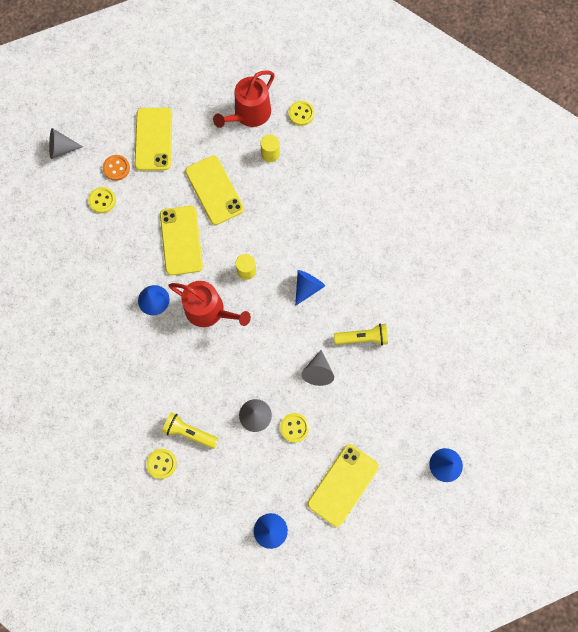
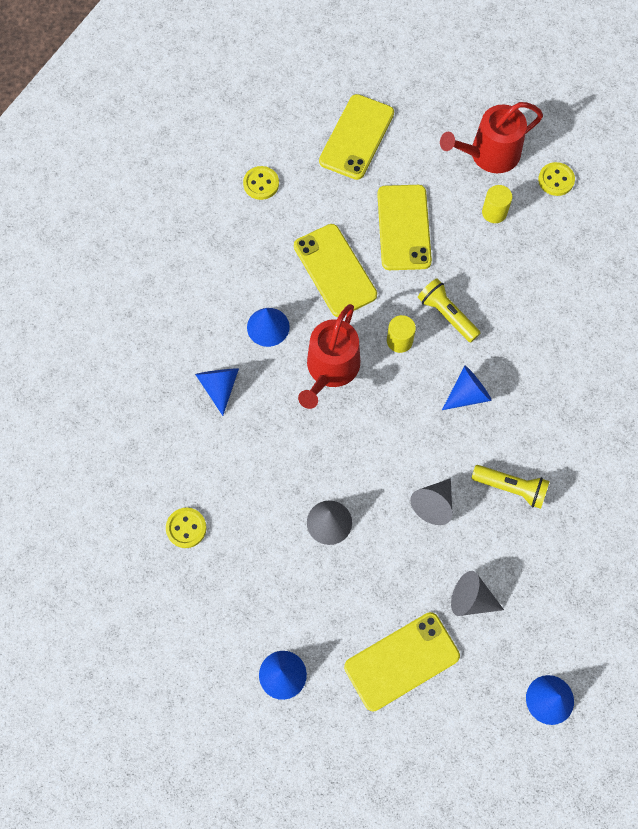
camera: 25 degrees right, 5 degrees down
(61, 149) = (241, 104): grey cone -> grey cone (471, 599)
(116, 168) = (295, 153): orange button -> none
(139, 356) = (219, 386): none -> blue cone
(181, 240) = (335, 270): yellow phone -> yellow phone turned 45 degrees counterclockwise
(189, 432) = (238, 506): yellow flashlight -> yellow flashlight (447, 315)
(209, 310) = (330, 369): red watering can -> red watering can turned 60 degrees clockwise
(294, 427) = (372, 560): yellow button -> none

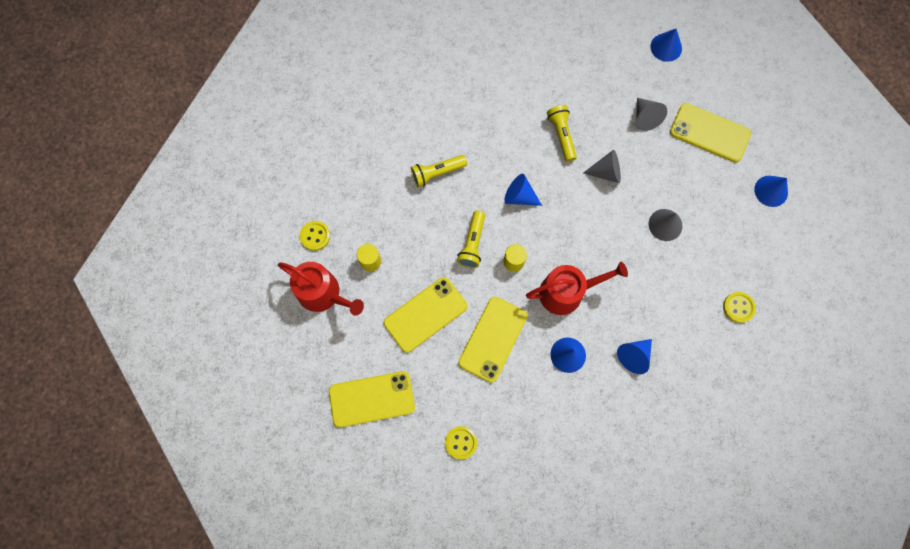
camera: 125 degrees left, 5 degrees up
(551, 330) = (437, 173): none -> yellow flashlight

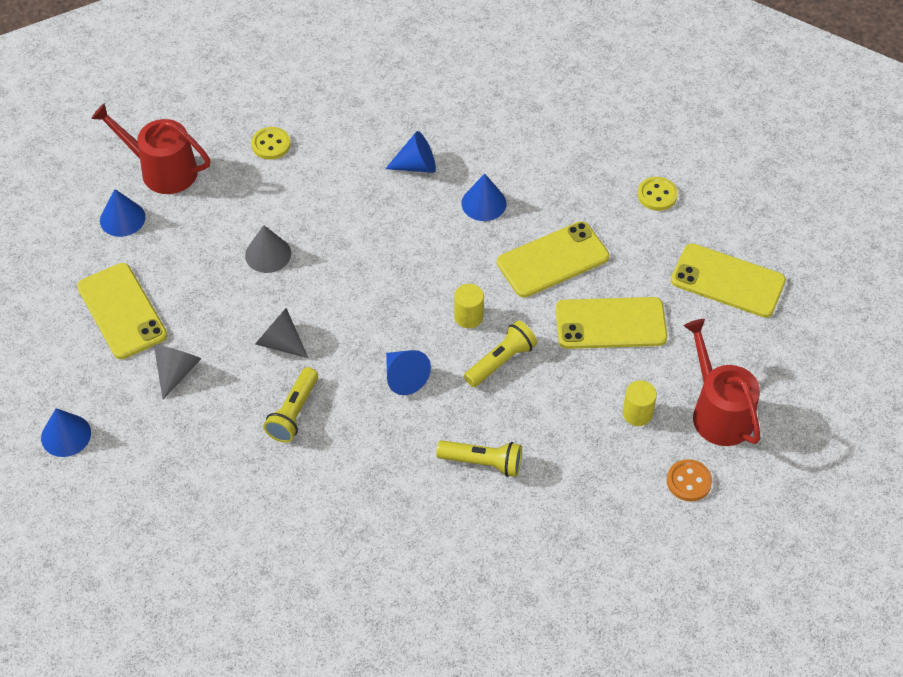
camera: 145 degrees left, 20 degrees down
(315, 236) = (689, 481): yellow button -> orange button
(566, 292) = (435, 256): red watering can -> red watering can (162, 170)

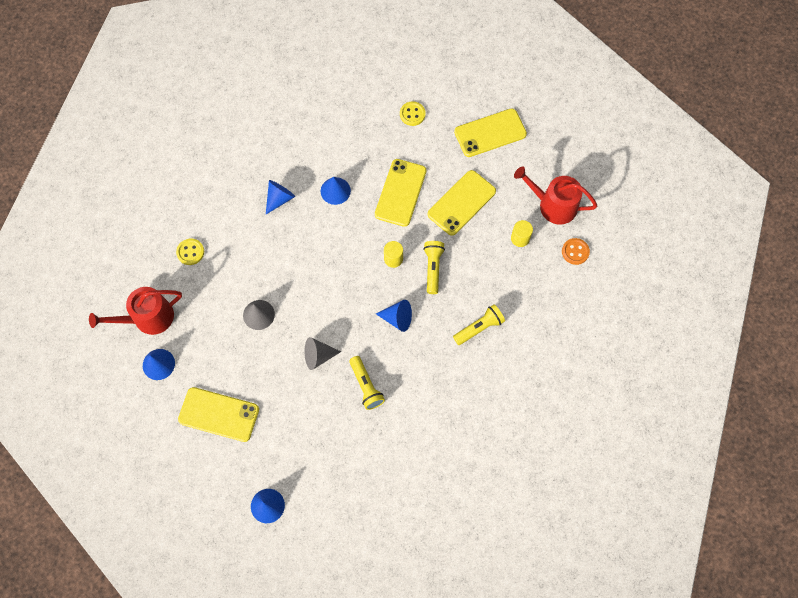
camera: 45 degrees left, 15 degrees up
(176, 371) = (284, 420): grey cone -> none

